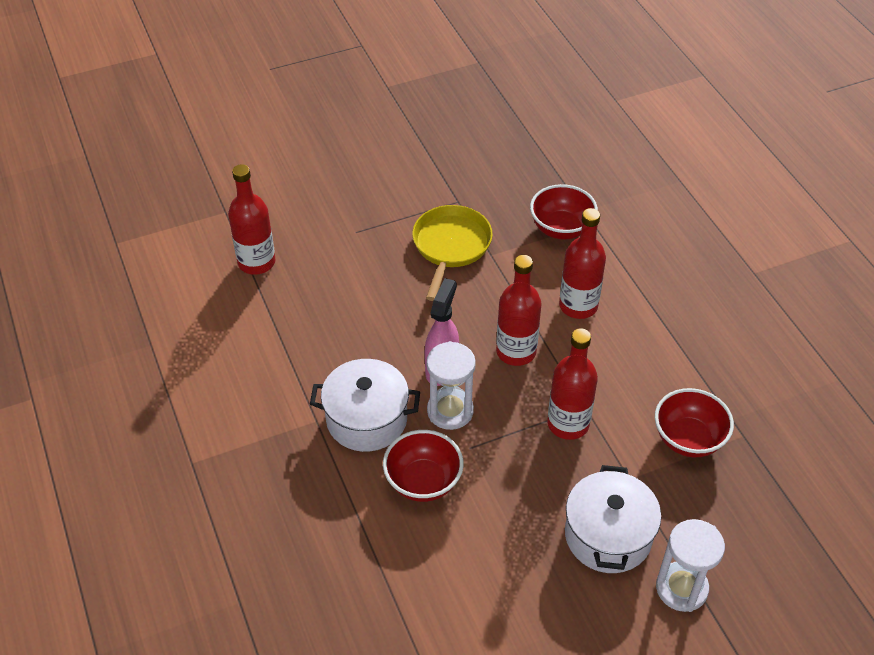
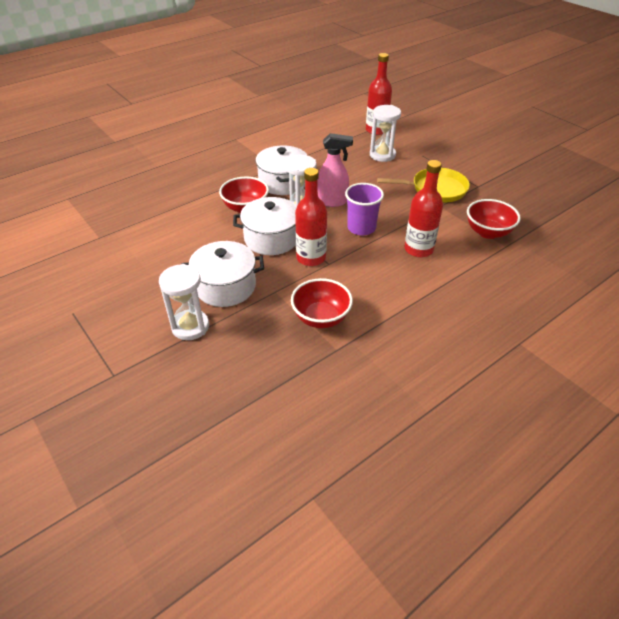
camera: 75 degrees right, 5 degrees down
(336, 276) = (382, 155): none -> white hourglass
(512, 461) = (271, 238): none -> white pot
(516, 351) = (361, 228): red bottle -> purple cup

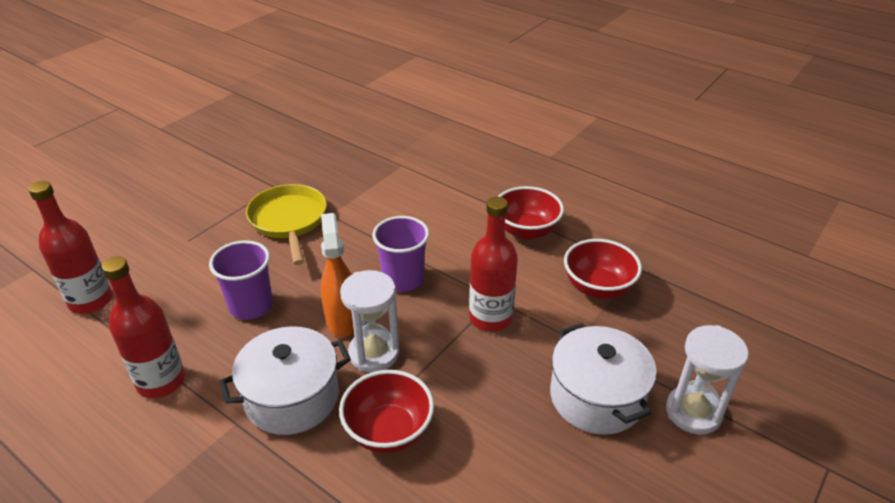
camera: 105 degrees left, 5 degrees down
(271, 238) = (463, 372): white pot -> none
(332, 201) = (342, 320): pink spray bottle -> orange spray bottle
(356, 173) = (251, 306): none -> purple cup
(382, 155) = (187, 283): white hourglass -> none
(418, 249) = (432, 225): red bottle -> red bottle (161, 381)
(488, 232) = (379, 177): red bowl -> red bowl (526, 231)

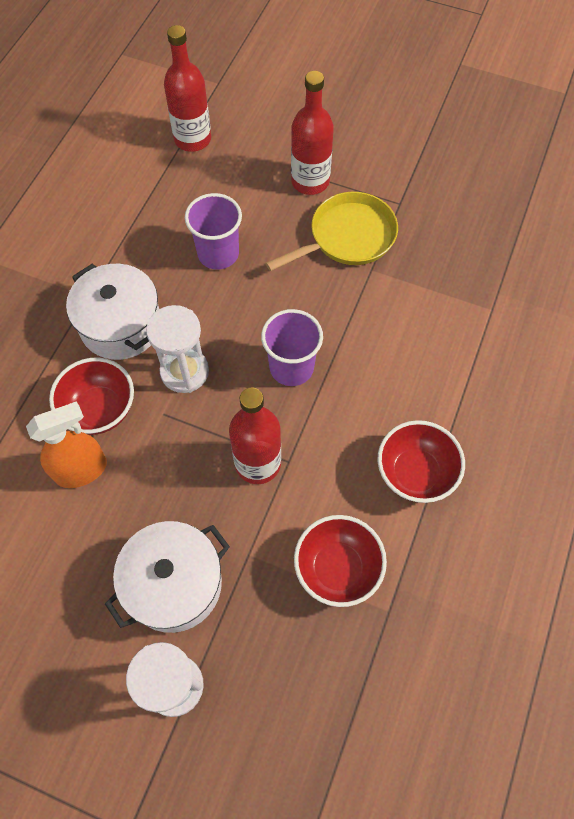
camera: 75 degrees right, 25 degrees up
(161, 381) = (118, 228): red bottle -> red bottle (310, 181)
(342, 320) = (219, 332): orange spray bottle -> orange spray bottle (82, 470)

